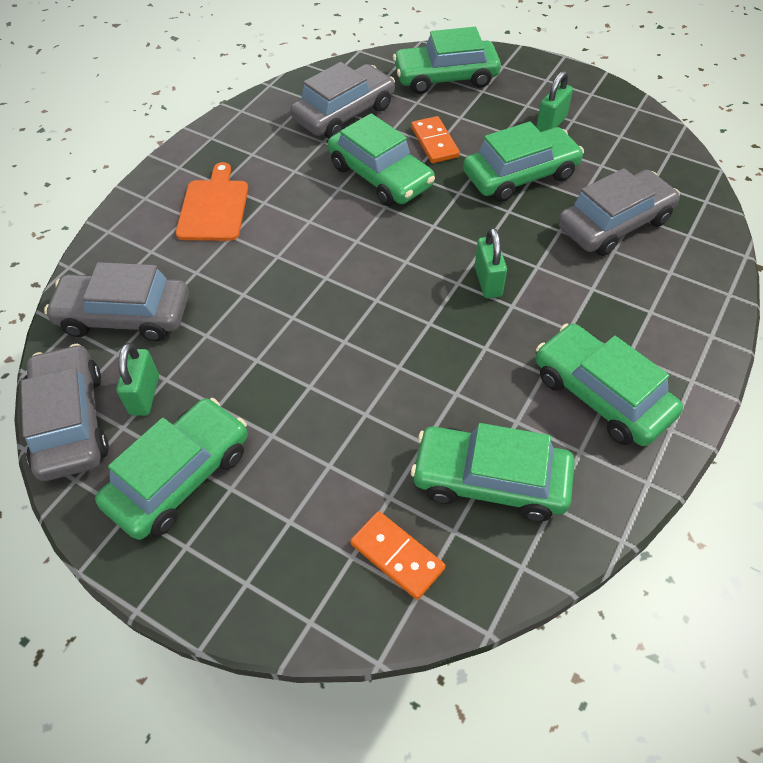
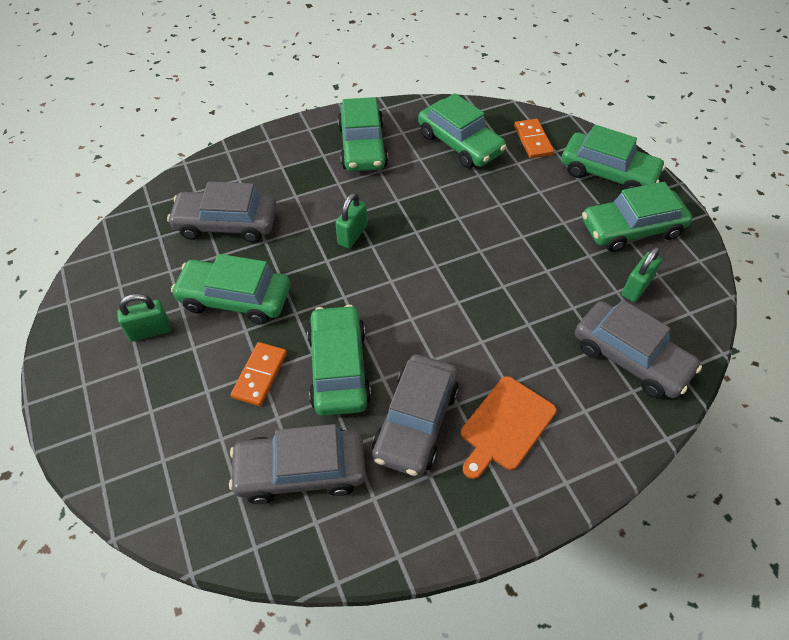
camera: 145 degrees left, 0 degrees up
(70, 422) = (695, 297): grey car -> grey car (416, 422)
(446, 77) = (160, 454): green car -> green car (608, 173)

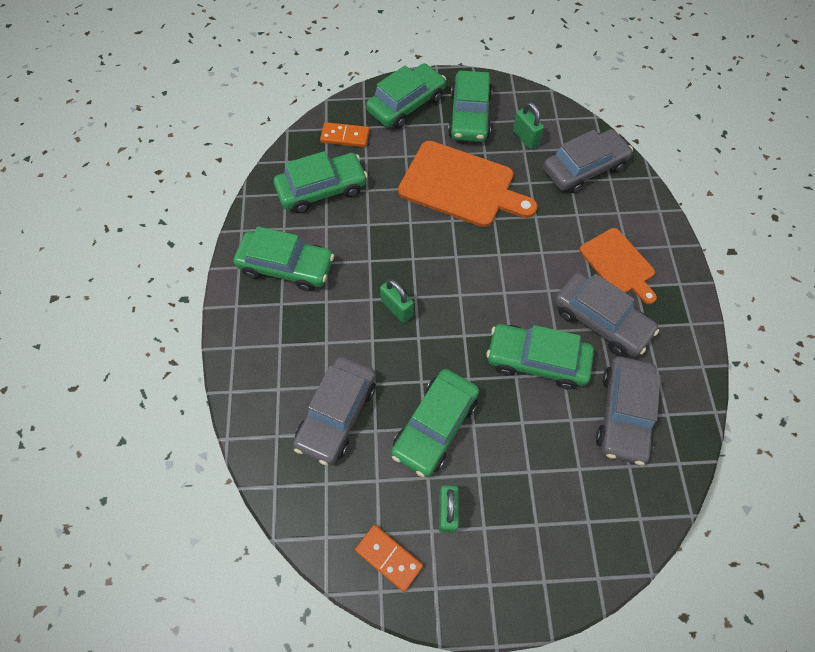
camera: 70 degrees left, 10 degrees up
(260, 375) = (526, 424): orange domino -> orange domino (388, 558)
(529, 246) = (461, 185): none -> orange cutting board

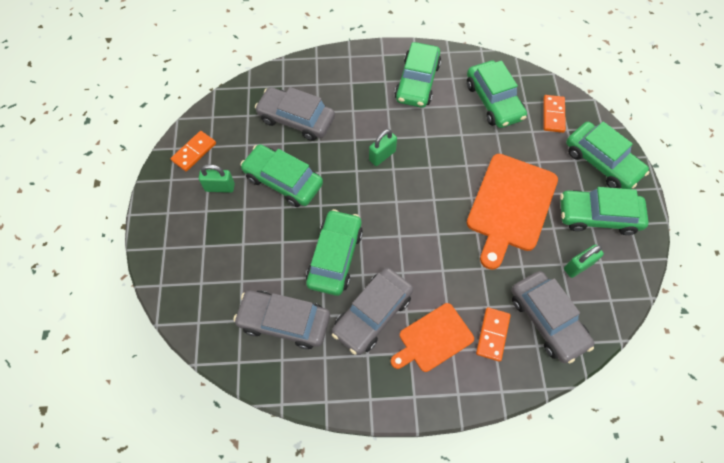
camera: 90 degrees right, 0 degrees up
(605, 213) = (492, 334): none -> orange domino

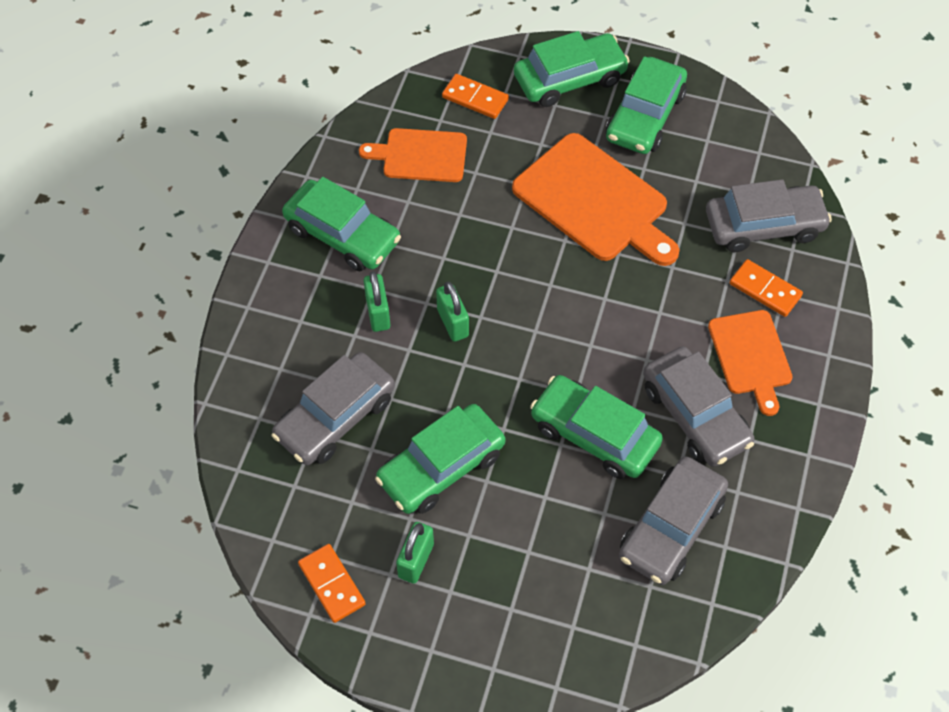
camera: 70 degrees left, 5 degrees down
(493, 101) = (421, 155): green car -> orange cutting board
(578, 266) = (705, 165): green padlock -> green padlock (378, 313)

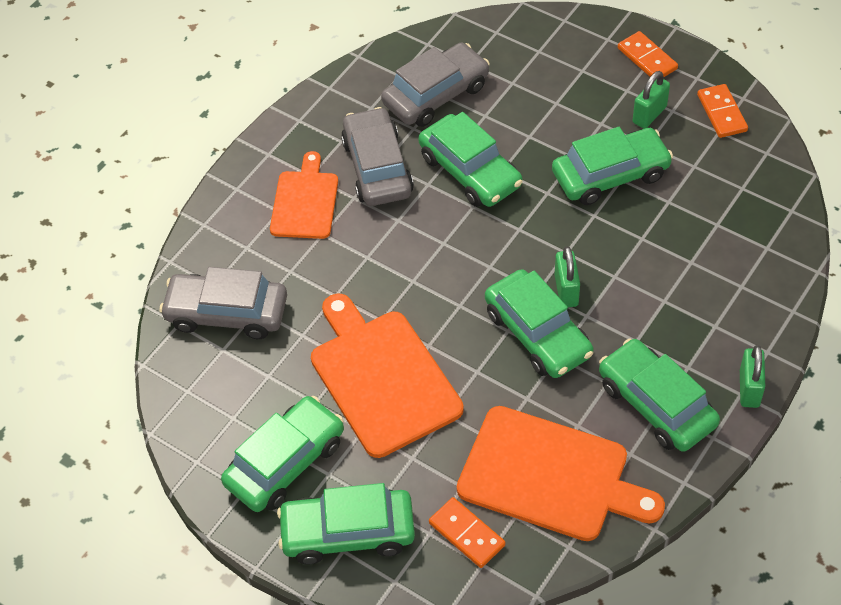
camera: 160 degrees left, 5 degrees down
(335, 417) = (696, 233): grey car -> none
(378, 313) = (637, 315): green padlock -> green padlock (749, 389)
(421, 155) = (550, 476): orange cutting board -> orange cutting board, size x1.64
(467, 274) = (538, 333): none -> green car
(765, 290) = (260, 254): orange domino -> orange domino (647, 58)

